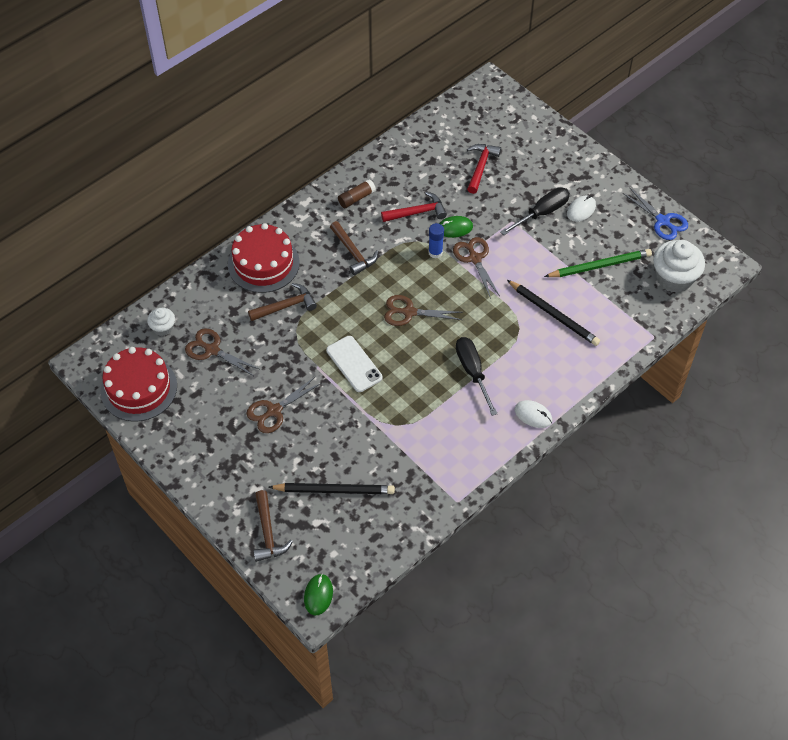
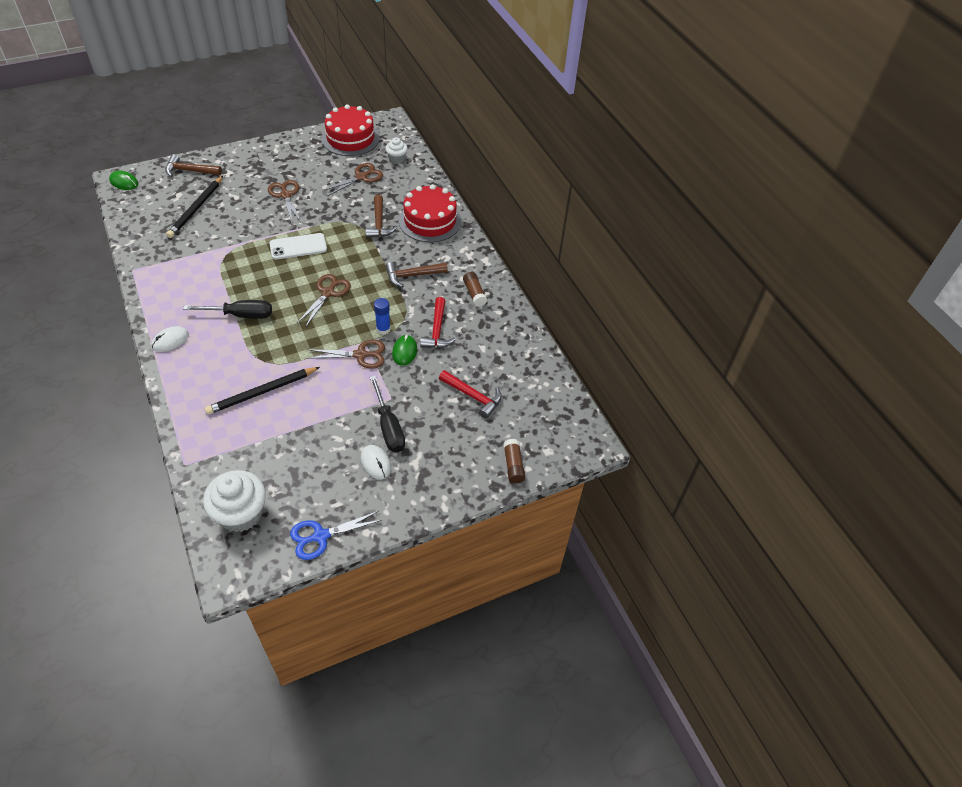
camera: 105 degrees right, 5 degrees down
(536, 125) = (513, 465): none -> brown glue stick
(599, 265) = (296, 451): green pencil -> none

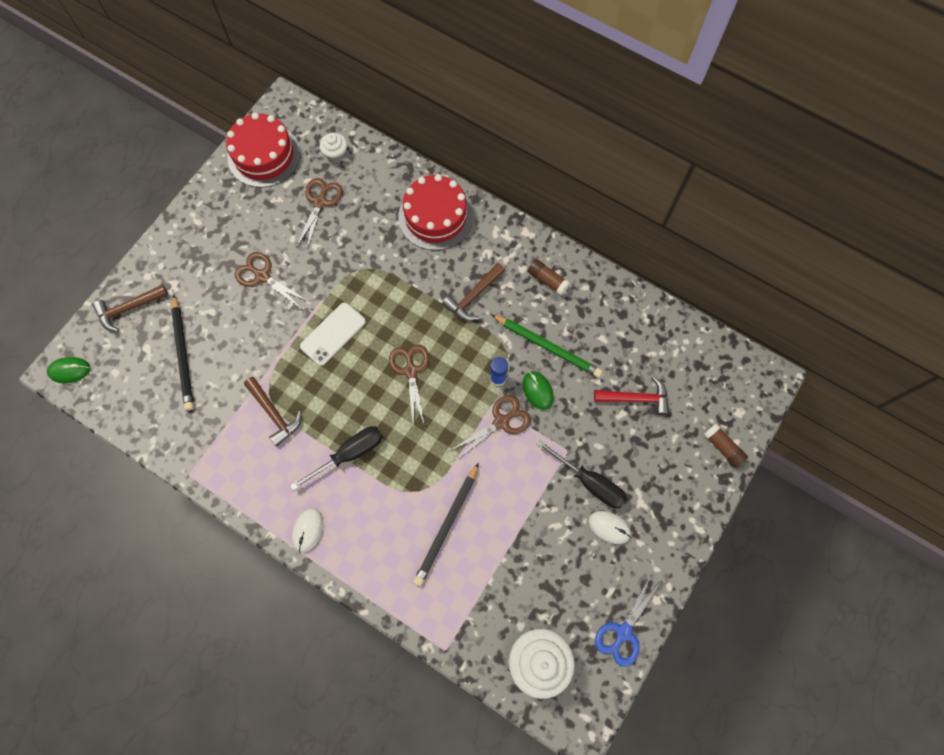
camera: 30 degrees left, 20 degrees up
(379, 223) = (388, 252): brown hammer -> brown hammer (274, 414)
(437, 330) = (547, 346): red hammer -> green pencil

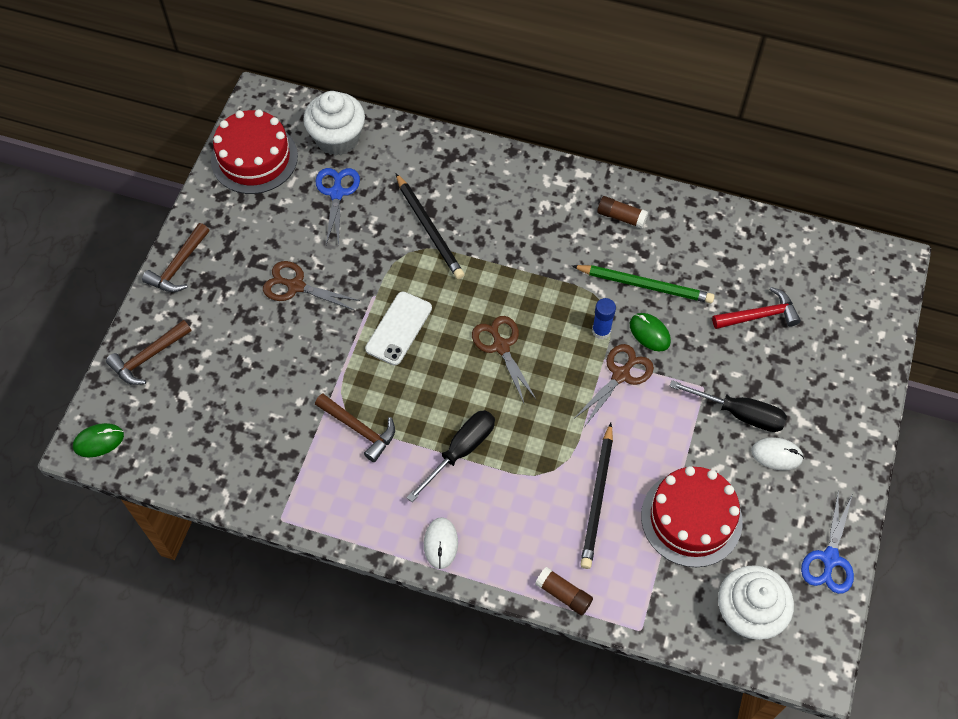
camera: 15 degrees left, 10 degrees down
(183, 354) = (230, 391): black pencil -> black pencil (429, 229)
(320, 202) = (337, 193): brown scissors -> blue scissors
(336, 153) = (337, 138): white cupcake -> white cupcake, size x1.88
(435, 216) = (474, 179): red cake -> red cake (691, 518)
(473, 296) = (544, 253): brown hammer -> brown hammer (178, 266)
(723, 447) = (869, 343): brown glue stick -> brown glue stick (563, 594)

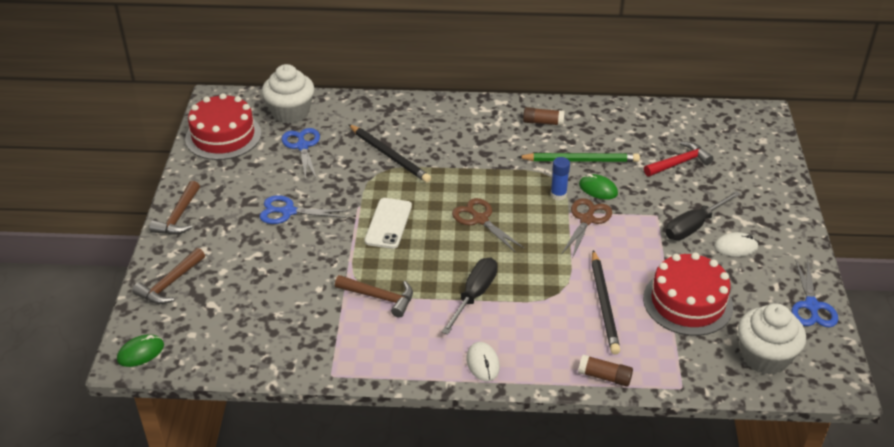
camera: 15 degrees left, 20 degrees down
(296, 286) = (288, 212): brown scissors -> blue scissors
(740, 414) = (693, 226): black screwdriver -> black screwdriver turned 135 degrees clockwise

